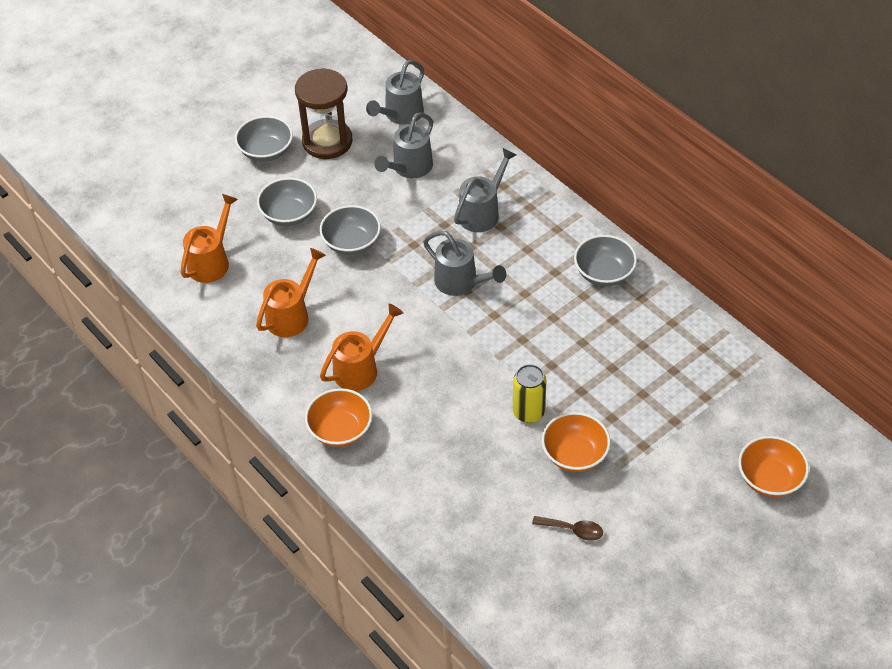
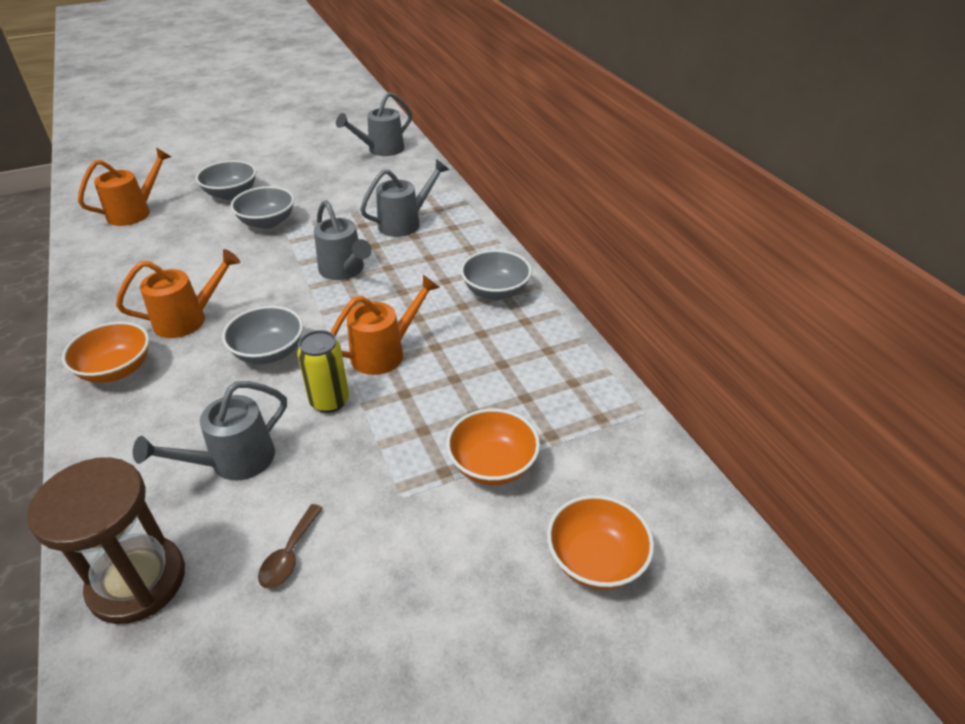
camera: 15 degrees right, 10 degrees down
(266, 151) = (251, 153): grey bowl -> grey bowl (269, 352)
(292, 315) = (165, 263): orange watering can -> orange watering can (385, 352)
(327, 141) = (306, 155): brown hourglass -> brown hourglass (137, 581)
(409, 168) = (361, 182): grey watering can -> grey watering can (233, 461)
(573, 530) = (289, 555): brown spoon -> brown spoon turned 75 degrees clockwise
(574, 454) = (352, 460): orange bowl -> orange bowl (492, 465)

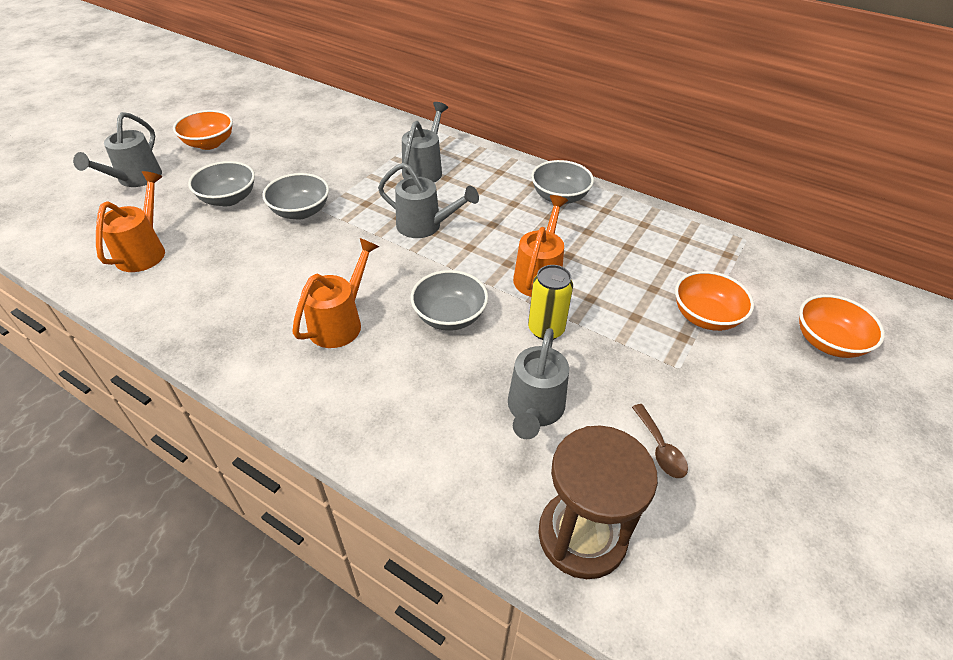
camera: 35 degrees left, 5 degrees up
(116, 370) = (332, 394): orange bowl -> orange bowl (209, 143)
(381, 150) = (323, 115): grey watering can -> grey watering can (135, 179)

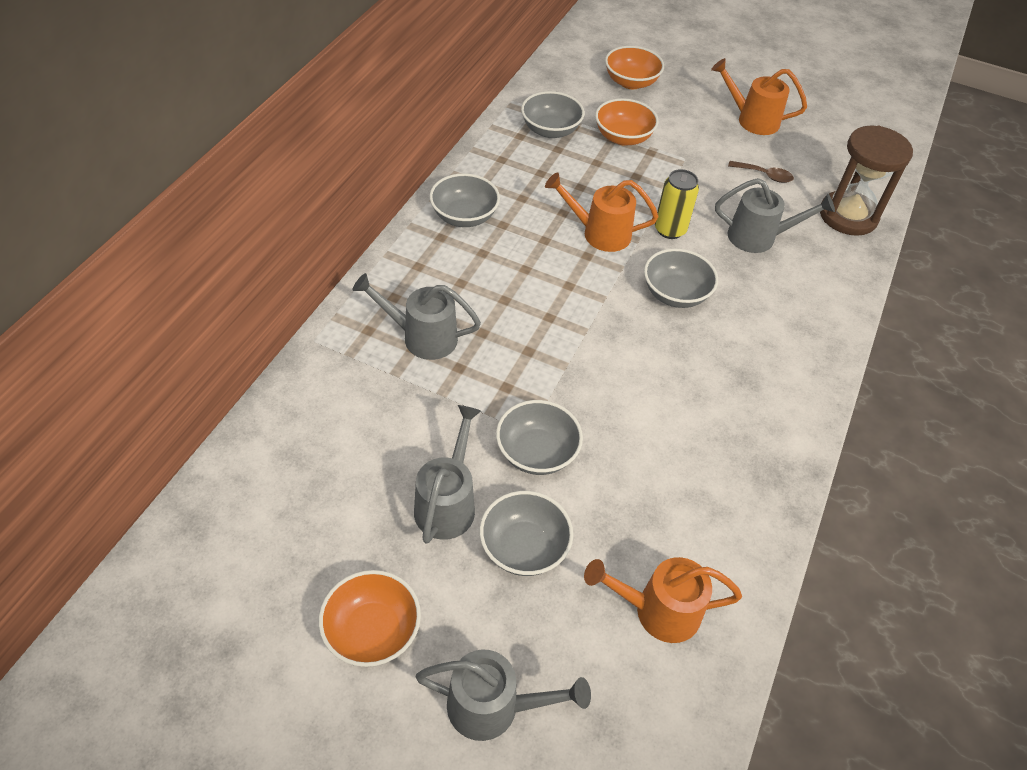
camera: 100 degrees left, 5 degrees up
(341, 322) = (710, 375): orange watering can -> orange watering can (751, 120)
(425, 226) = (541, 325): grey watering can -> grey watering can (448, 502)
(660, 448) = (764, 175): brown spoon -> brown spoon turned 45 degrees clockwise
(701, 261) = (550, 130): none -> grey bowl

